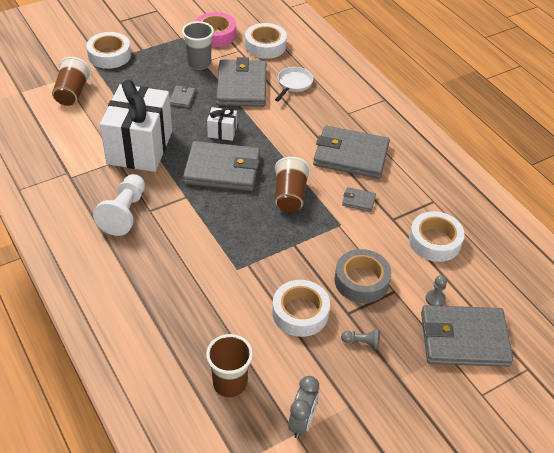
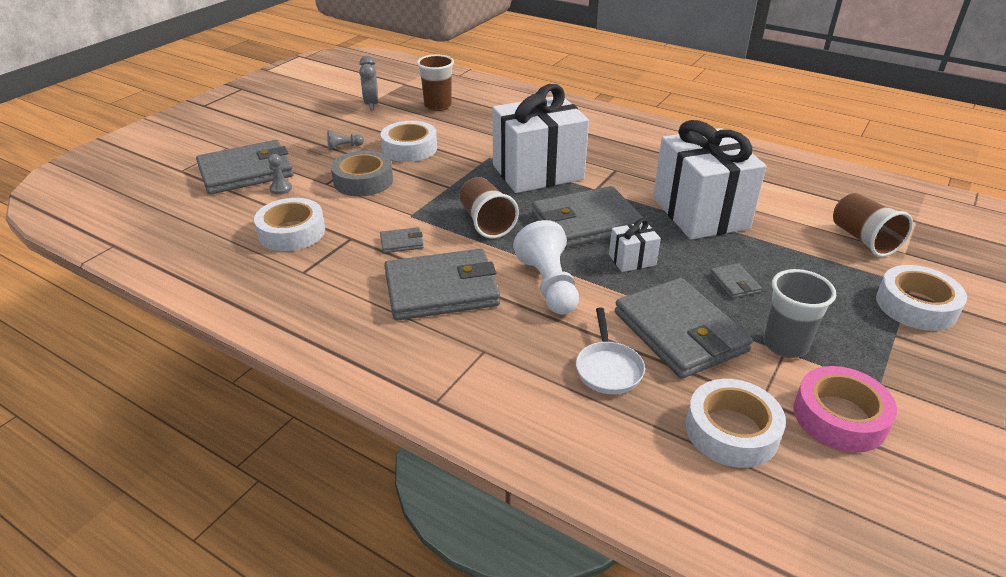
camera: 155 degrees right, 10 degrees down
(124, 213) = (635, 161): white pawn -> white pawn (549, 285)
(212, 232) = (537, 172): none -> white gift

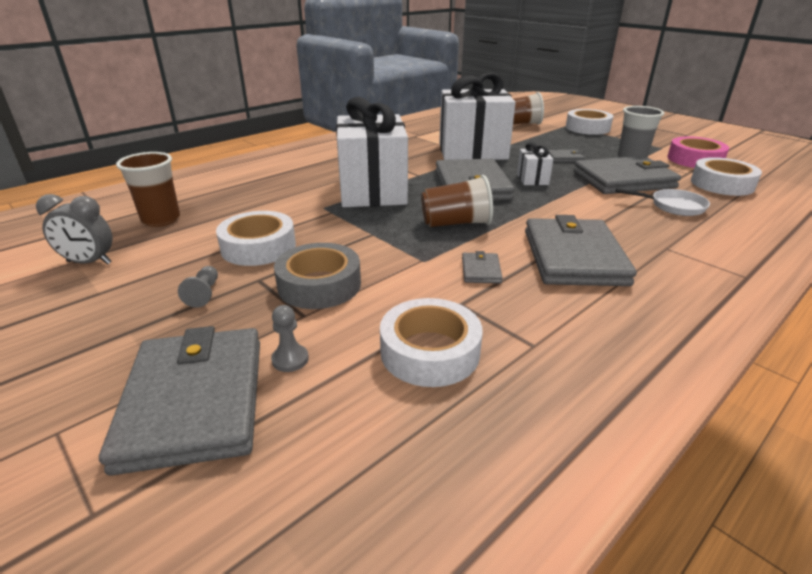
camera: 75 degrees left, 5 degrees down
(549, 285) = (566, 211): white pawn -> none

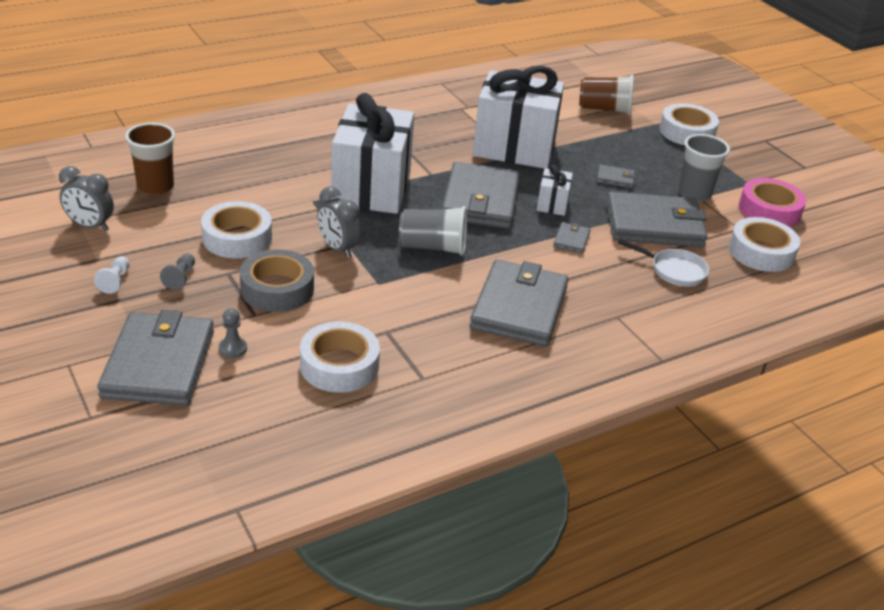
camera: 10 degrees right, 5 degrees up
(123, 311) = (115, 281): none -> white pawn
(366, 239) = (338, 249): none -> grey clock
(456, 223) = (433, 247): brown cup -> grey cup
(481, 270) = (424, 304): grey wallet -> grey wallet (571, 240)

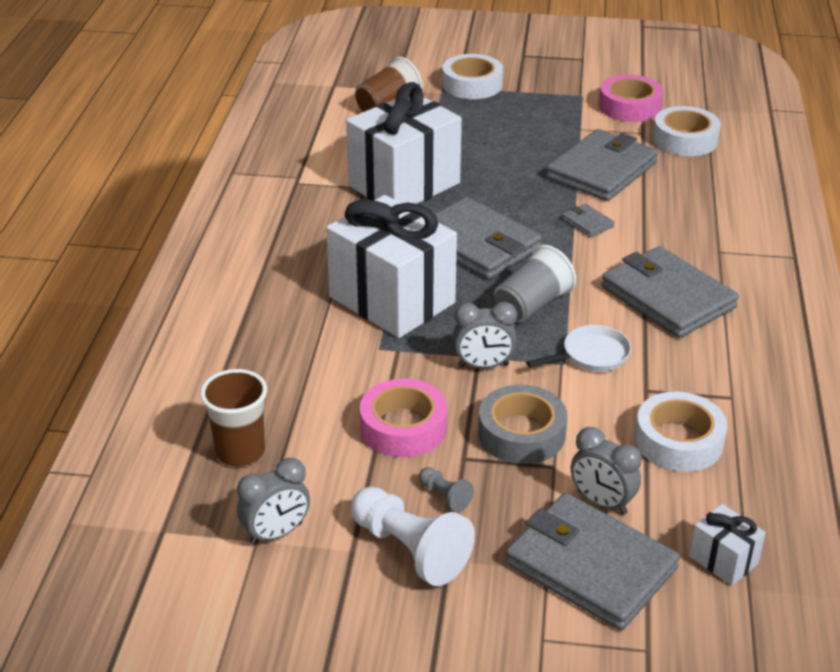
camera: 50 degrees left, 0 degrees up
(115, 281) = (410, 549): white pawn -> white pawn, size x2.11
(233, 348) = (601, 502): grey pawn -> grey clock
(237, 238) = (403, 427): white tape -> pink tape
(552, 204) = (521, 207): white gift -> white gift (723, 560)
(615, 178) = (511, 155): grey wallet -> none
(674, 270) = (677, 192): white pan -> white pan (591, 355)
(694, 194) = (573, 129): grey cup -> none

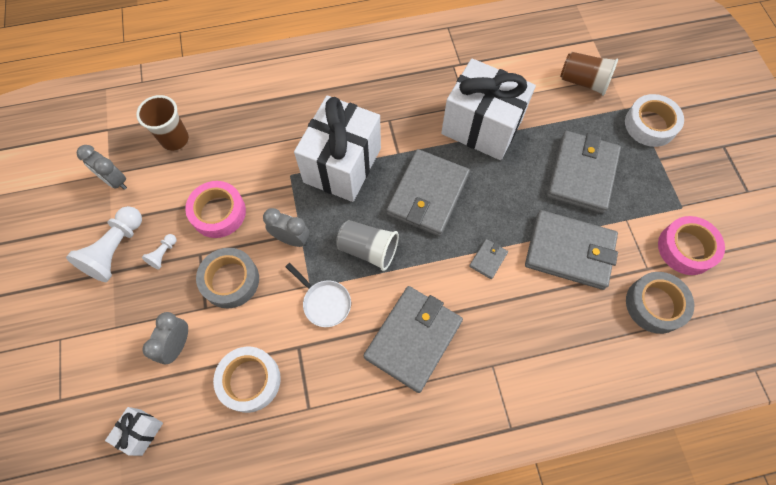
camera: 70 degrees right, 30 degrees up
(445, 496) = (163, 254): grey pawn -> white pawn
(483, 366) = (291, 239): grey clock -> grey clock turned 135 degrees clockwise
(590, 566) = (121, 351): grey wallet -> grey wallet (582, 174)
(685, 139) = (655, 305): white tape -> grey tape

